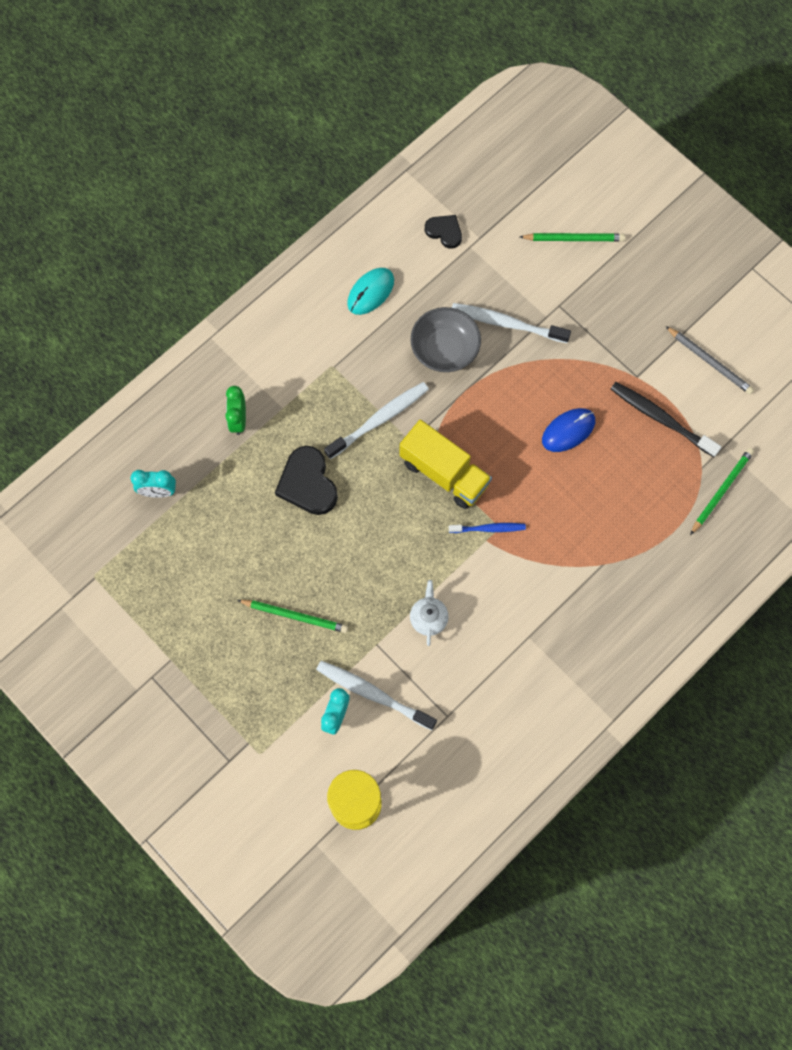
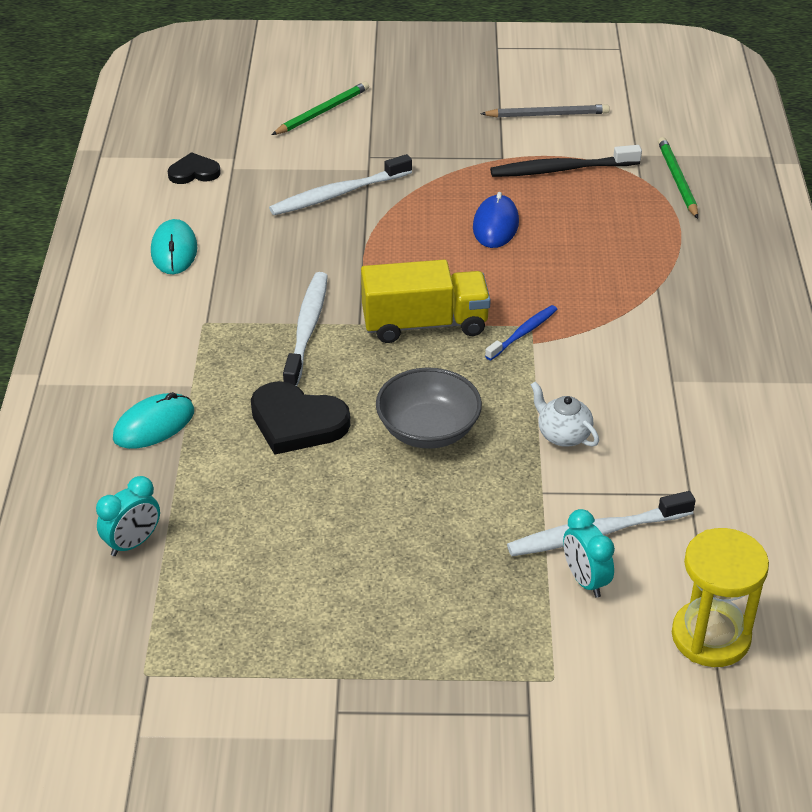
camera: 45 degrees left, 30 degrees down
(238, 420) = (154, 425): green clock -> turquoise mouse
(295, 616) = (427, 533): green pencil -> none
(444, 349) = (303, 244): grey bowl -> grey bowl (428, 430)

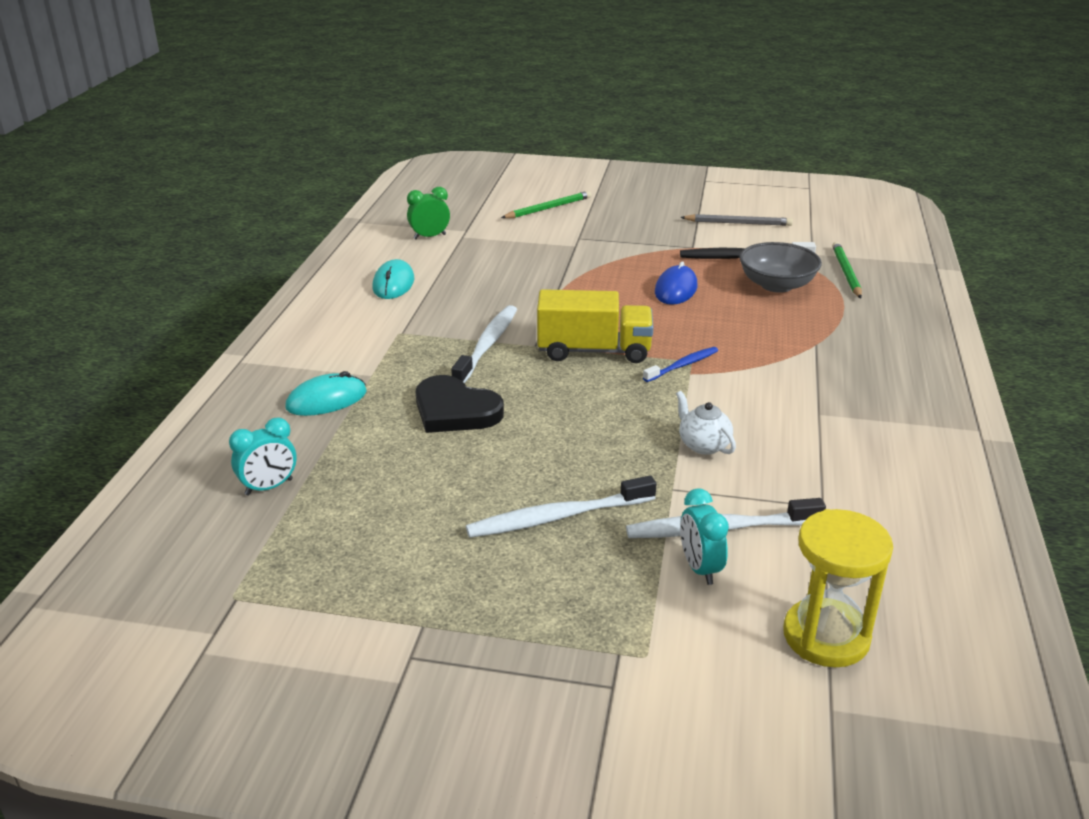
camera: 10 degrees right, 10 degrees down
(194, 172) = (429, 237): black heart -> green clock
(338, 194) = (544, 259): white toothbrush -> white toothbrush (557, 517)
(428, 430) = (574, 428): grey bowl -> grey bowl (776, 285)

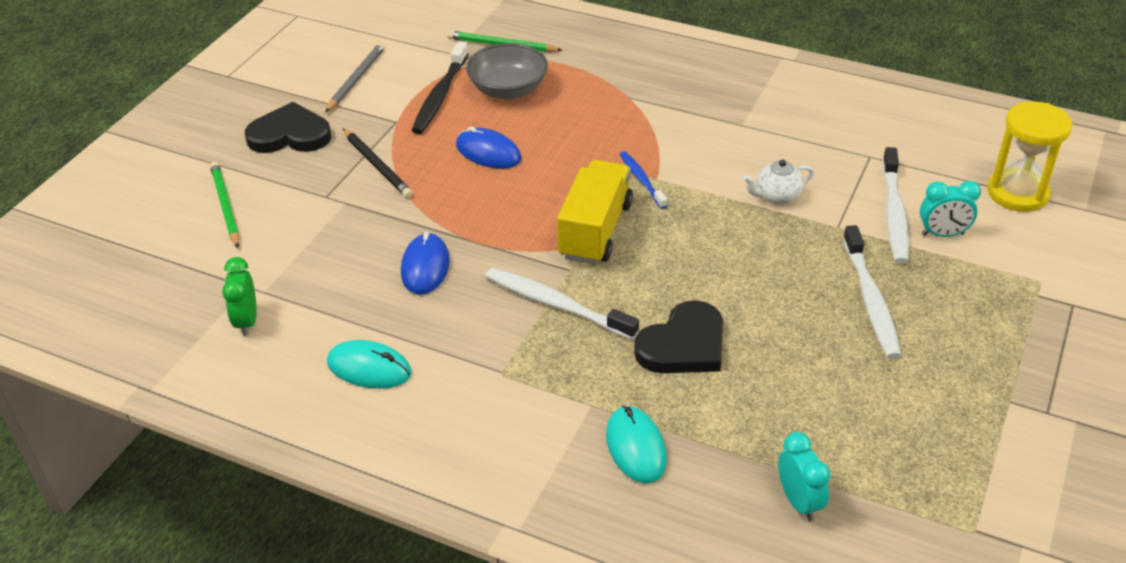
camera: 75 degrees left, 10 degrees up
(512, 286) = (425, 267): none -> blue mouse
(628, 249) = (377, 165): none -> black pencil
(646, 213) = (290, 135): none -> black heart

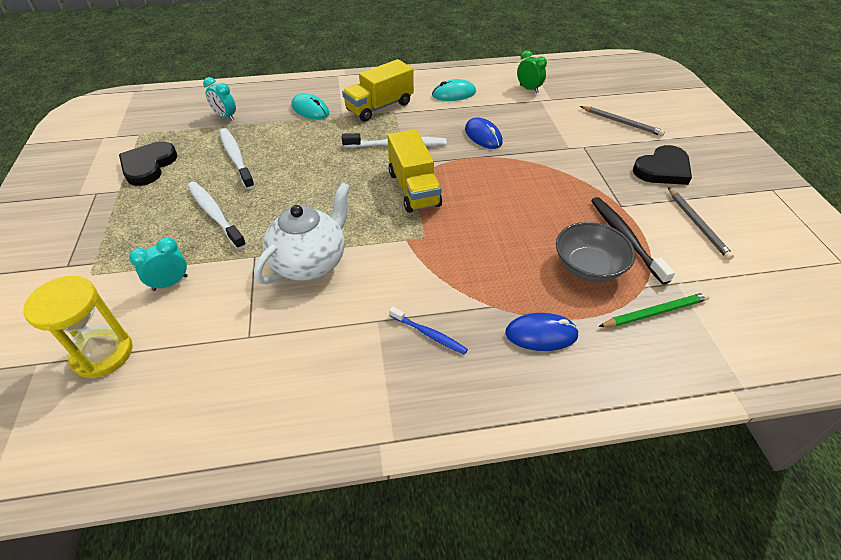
camera: 145 degrees right, 5 degrees up
(225, 206) = (621, 122): green pencil -> grey pencil
(377, 165) = (585, 173): black pencil -> none
(488, 152) = (535, 210): blue mouse -> blue mouse (541, 334)
(515, 396) = (379, 107): none -> yellow truck
(641, 180) = (415, 234): blue toothbrush -> blue toothbrush (429, 334)
(683, 345) = (315, 152): black heart -> black heart (148, 166)
(777, 196) = (310, 262): white teapot -> white teapot, size x2.00
(894, 213) = (213, 285): white toothbrush -> white toothbrush (236, 158)

